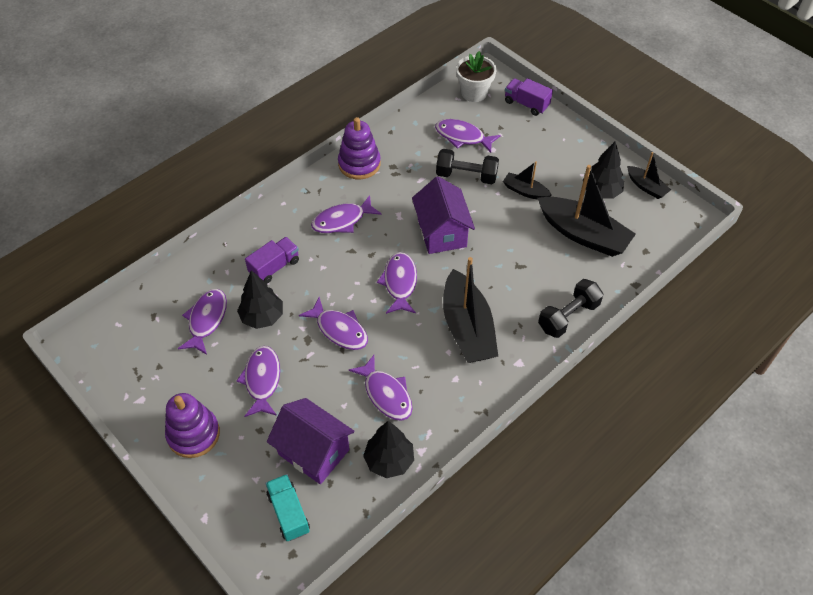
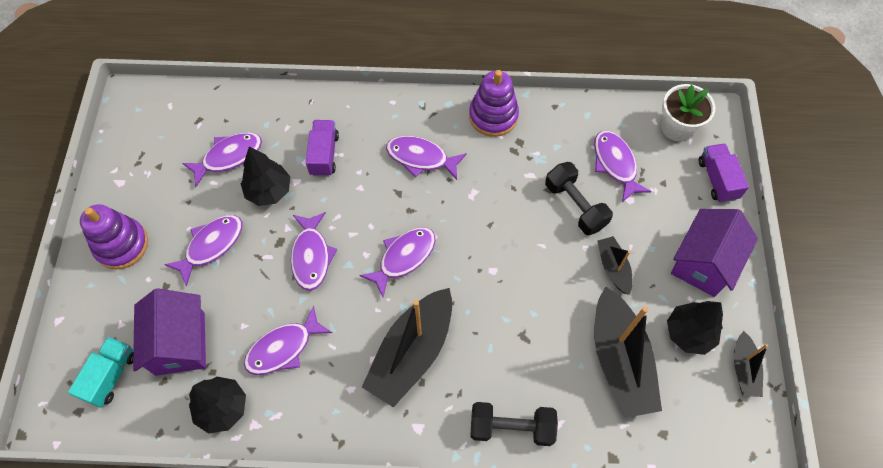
camera: 45 degrees right, 10 degrees up
(274, 267) = (324, 155): purple truck -> purple truck turned 90 degrees counterclockwise
(386, 394) = (283, 348): purple fish -> purple fish turned 45 degrees clockwise
(442, 232) = (491, 242): purple house -> purple house (703, 263)

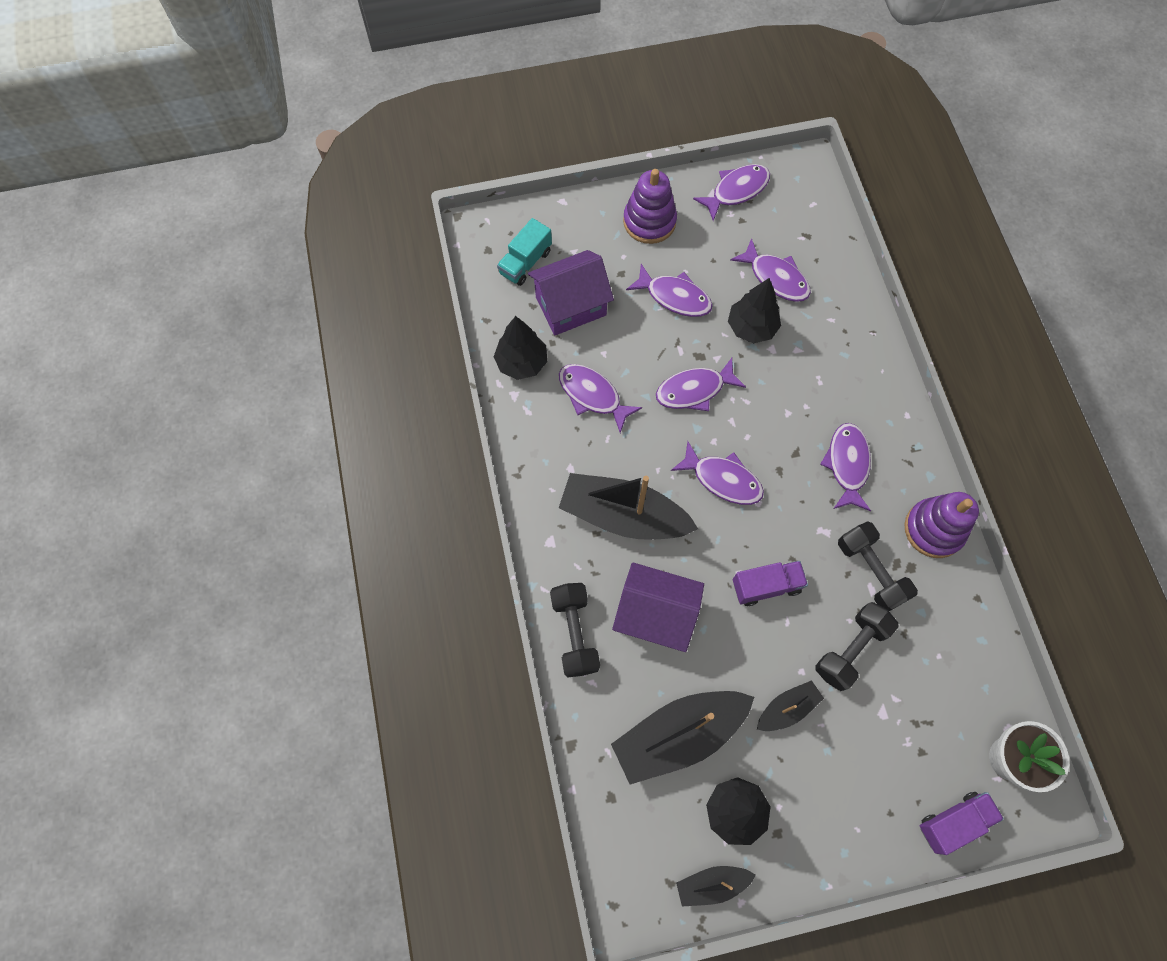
camera: 75 degrees right, 5 degrees up
(111, 376) = (525, 262): turquoise truck -> turquoise truck turned 120 degrees clockwise
(324, 155) = (813, 366): purple truck -> purple truck (766, 586)
(515, 171) = (870, 571): none -> black dumbbell
(615, 164) = (925, 687): purple fish -> purple fish (736, 190)
(703, 263) = (830, 818): purple house -> purple house (655, 615)

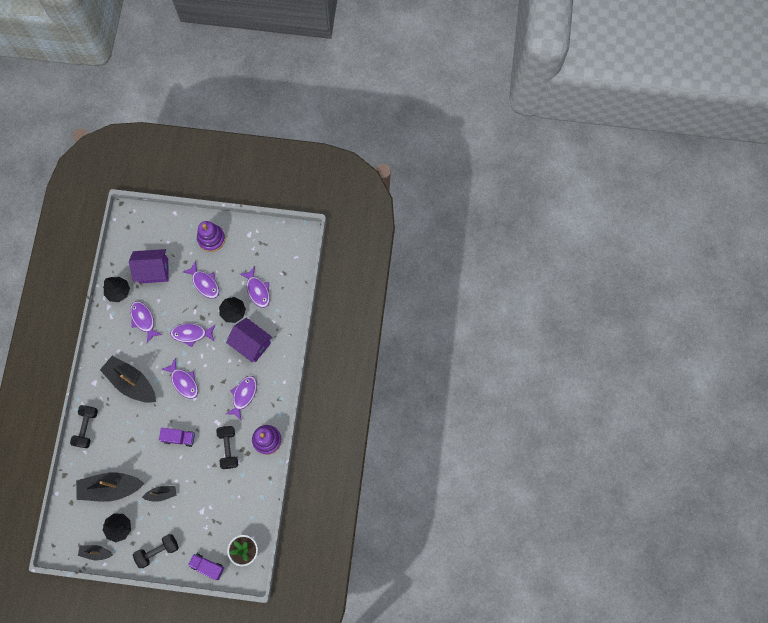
camera: 20 degrees right, 5 degrees up
(525, 262) = (142, 240): turquoise truck -> none
(655, 615) = (124, 432): purple house -> purple house (251, 344)
(736, 190) = (262, 236): purple fish -> none
(851, 649) = (202, 479): black dumbbell -> black dumbbell (158, 551)
(953, 822) = (207, 566): purple truck -> purple truck turned 150 degrees counterclockwise

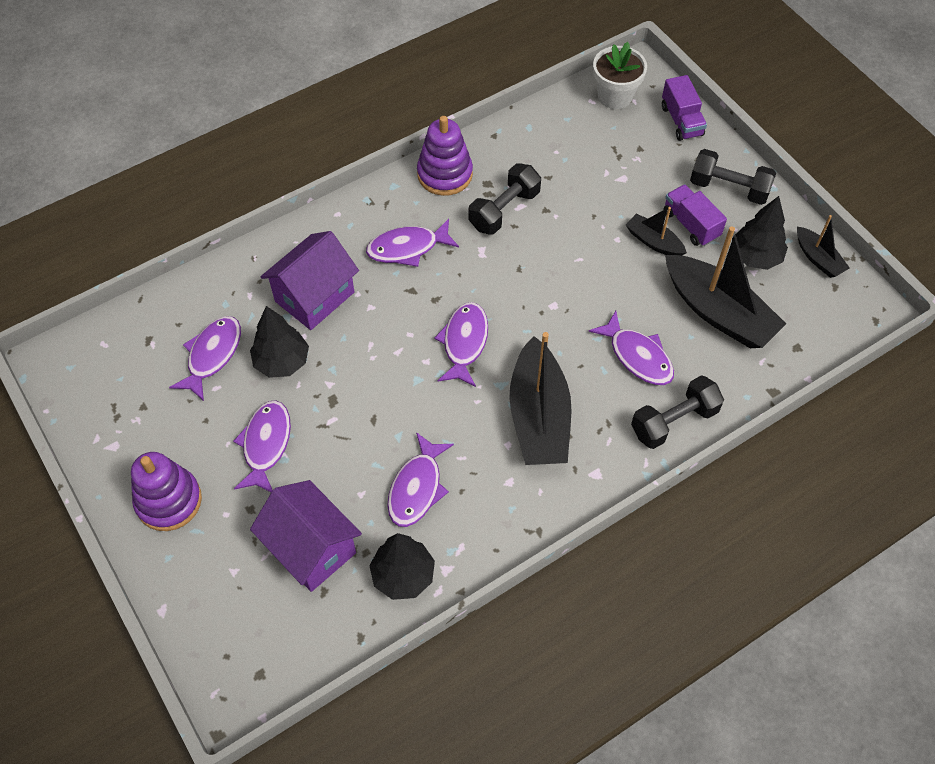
camera: 130 degrees left, 15 degrees down
(179, 438) = (554, 282): purple truck -> purple truck (691, 224)
(191, 334) = (375, 394): purple fish -> purple fish (638, 356)
(251, 344) = (315, 297): purple house -> purple house turned 45 degrees clockwise

